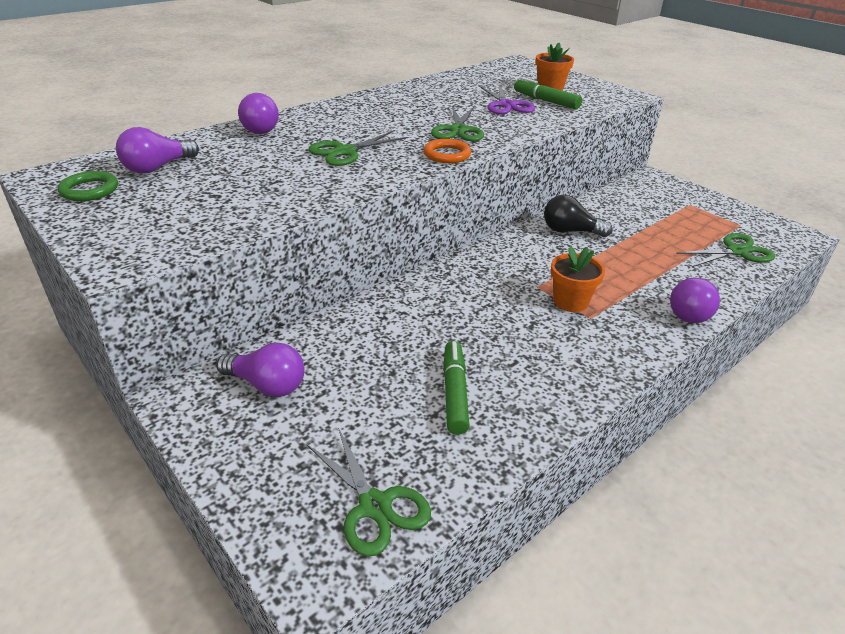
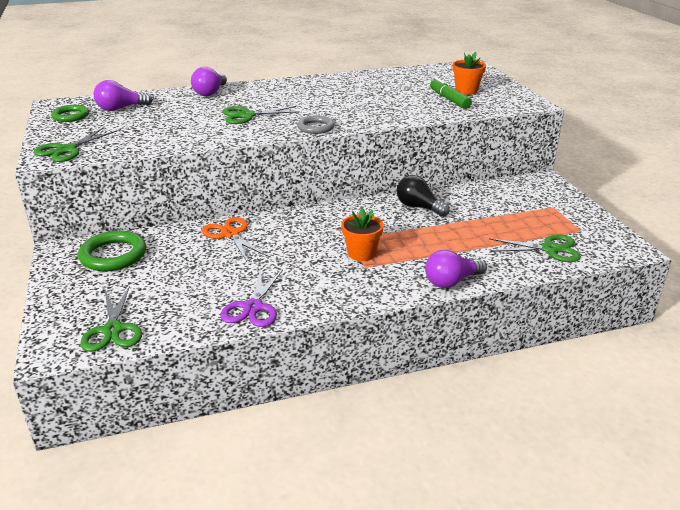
camera: 25 degrees right, 5 degrees down
(267, 385) = (113, 255): purple light bulb -> green ring
(397, 314) = (230, 234): none -> orange scissors
(447, 155) = (316, 127): orange ring -> grey ring
(454, 392) = (219, 287): green marker -> none
(458, 130) = (346, 112): green scissors -> green scissors (66, 150)
(506, 105) = (411, 98): purple scissors -> purple scissors (253, 307)

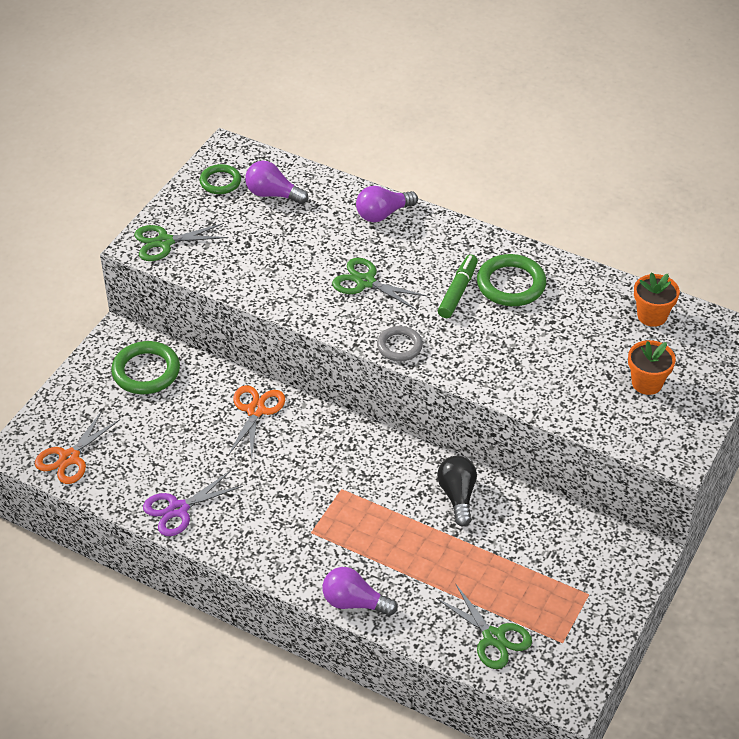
camera: 45 degrees right, 15 degrees up
(112, 330) = (69, 458): green scissors -> orange scissors
(333, 89) = (511, 284): none -> green ring
(361, 253) = (328, 515): orange flower pot -> orange flower pot (652, 316)
(449, 99) = (601, 386): green marker -> green marker (458, 291)

